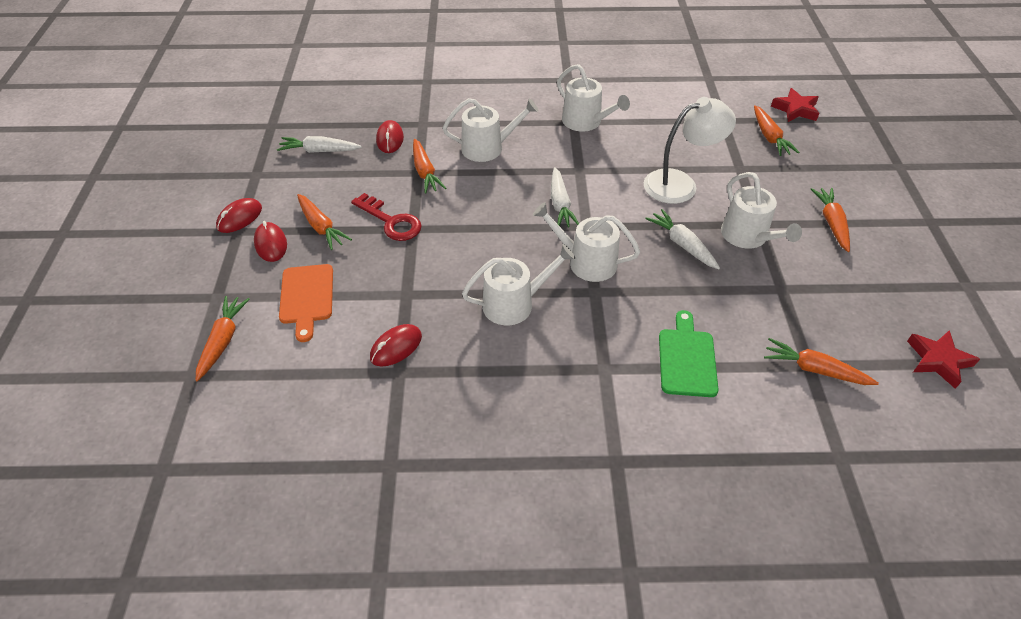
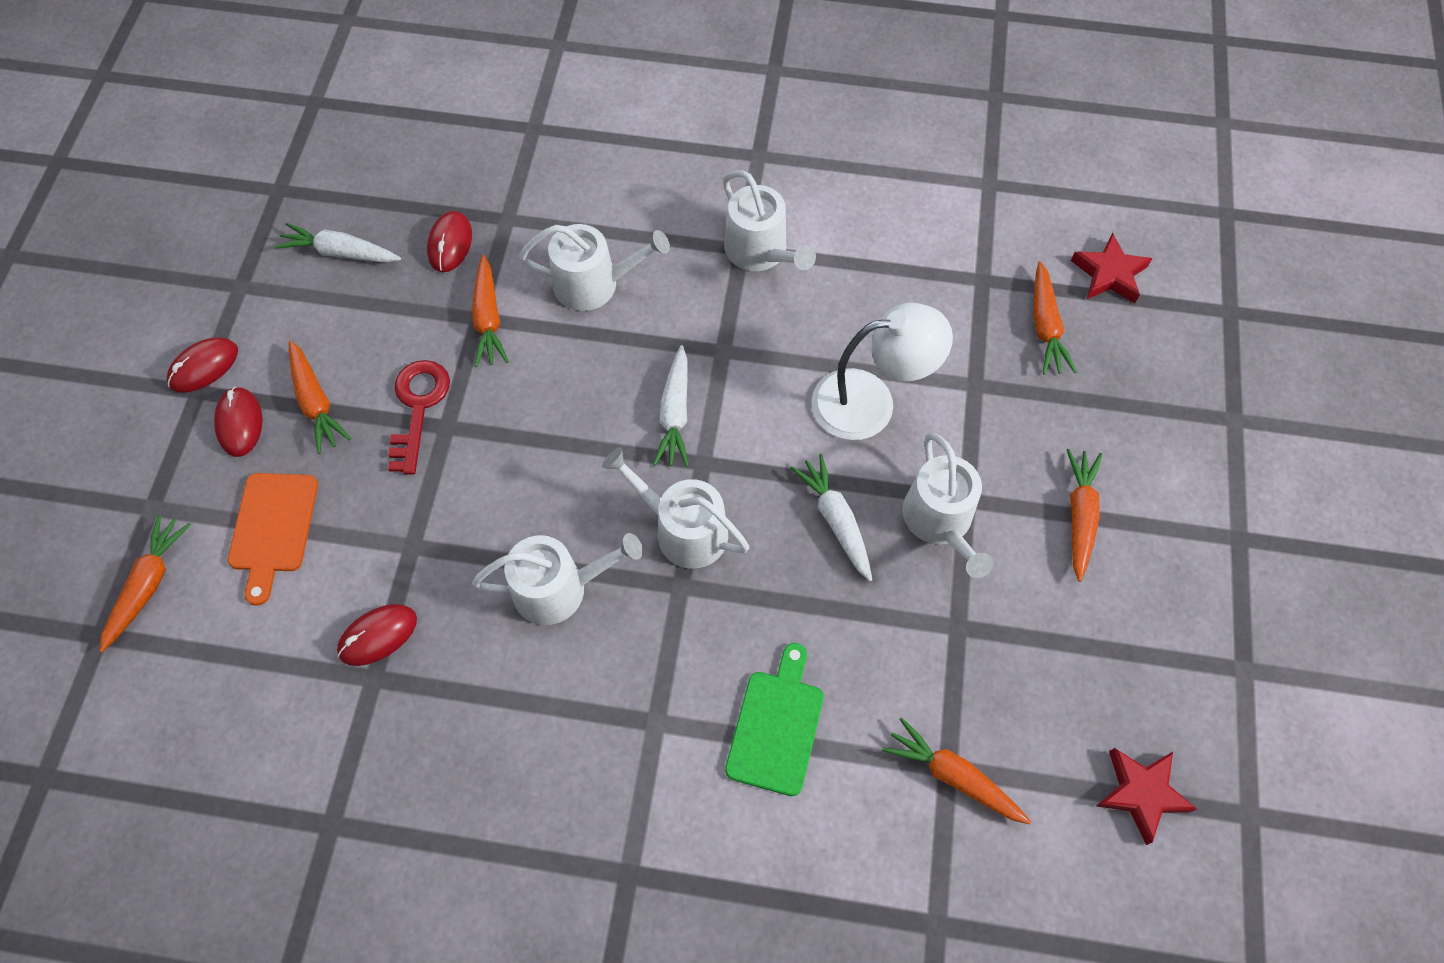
camera: 10 degrees right, 15 degrees up
(391, 221) = (418, 408): red key -> red key turned 135 degrees counterclockwise

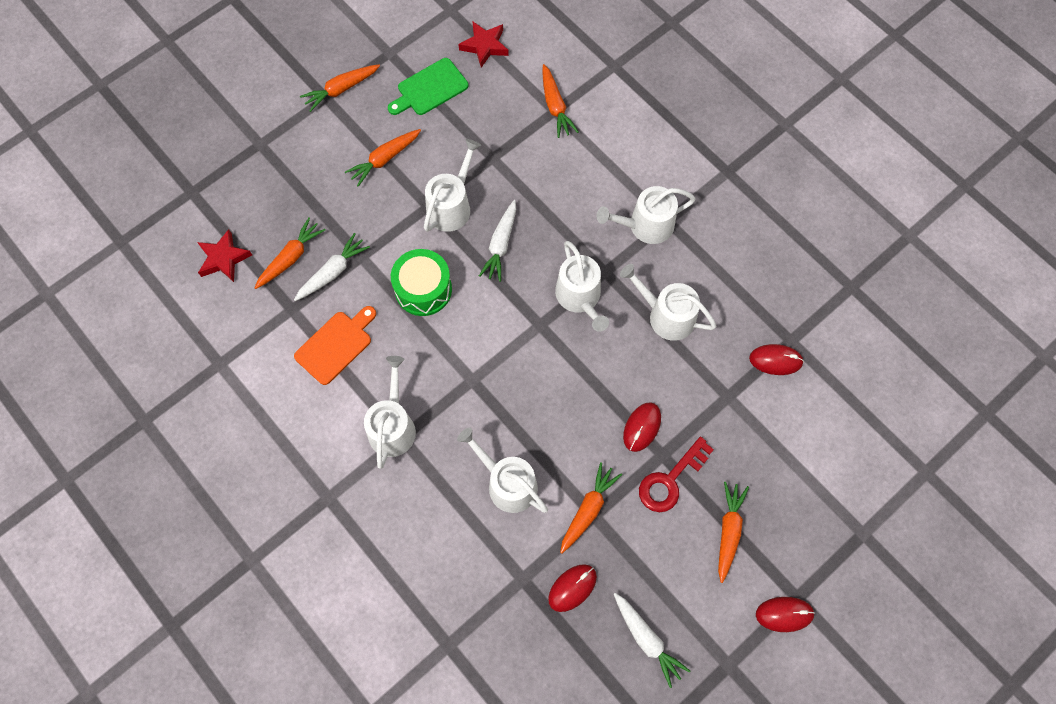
camera: 140 degrees left, 5 degrees up
(148, 585) = (886, 483): orange carrot -> orange carrot (341, 89)
(240, 423) = (782, 552): red mouse -> red mouse (642, 427)
(273, 528) = (798, 465): orange cutting board -> orange cutting board (336, 345)
(675, 413) = (530, 363): white carrot -> white carrot (333, 272)
(678, 691) = (645, 225): none -> white watering can
(776, 726) = (613, 179): green cutting board -> green cutting board (430, 88)
(870, 402) = (423, 289): white lamp -> green drum

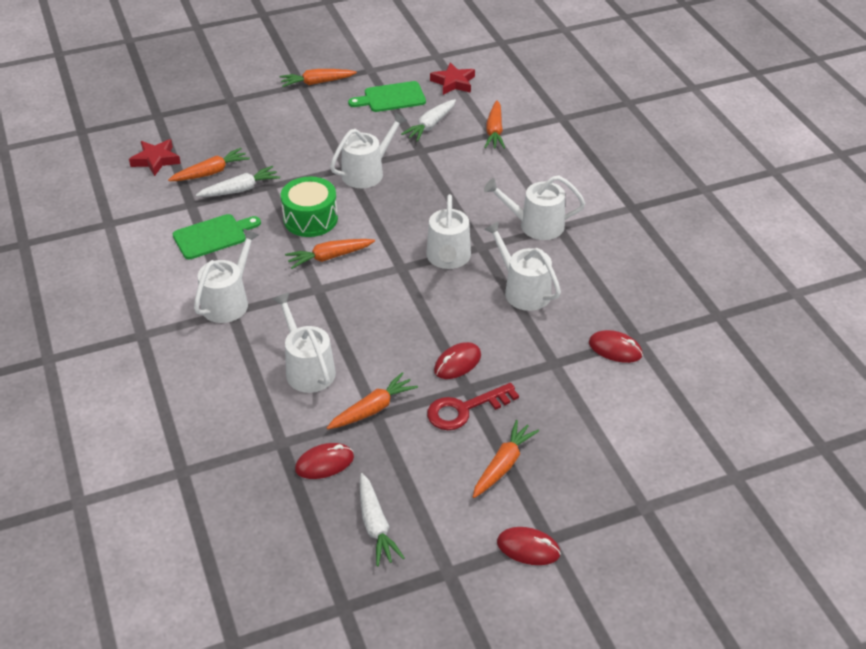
camera: 20 degrees right, 25 degrees down
(336, 345) = (213, 236): orange cutting board -> green cutting board
(384, 159) = (327, 131): orange carrot -> orange carrot (329, 257)
(501, 244) = (396, 206): white carrot -> white carrot (430, 125)

